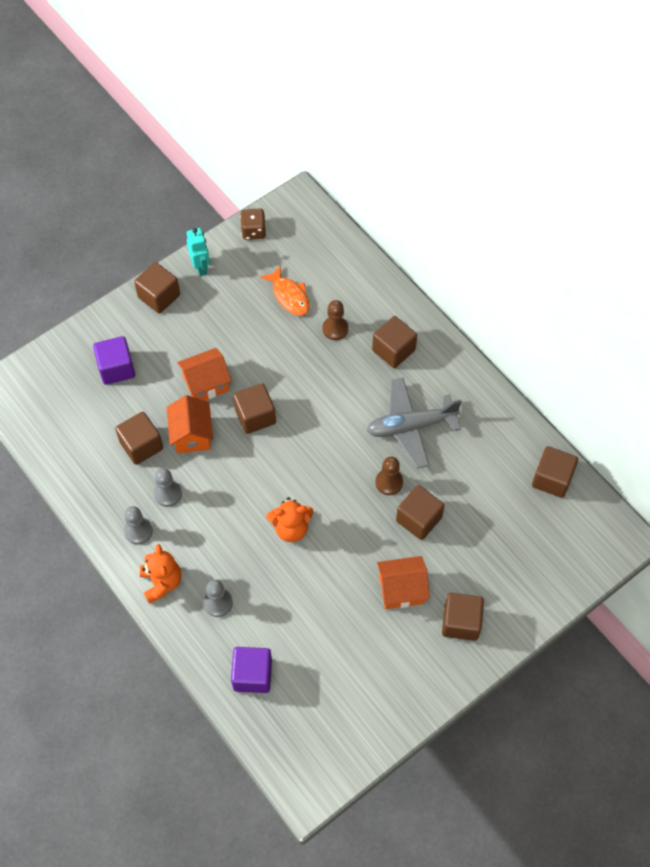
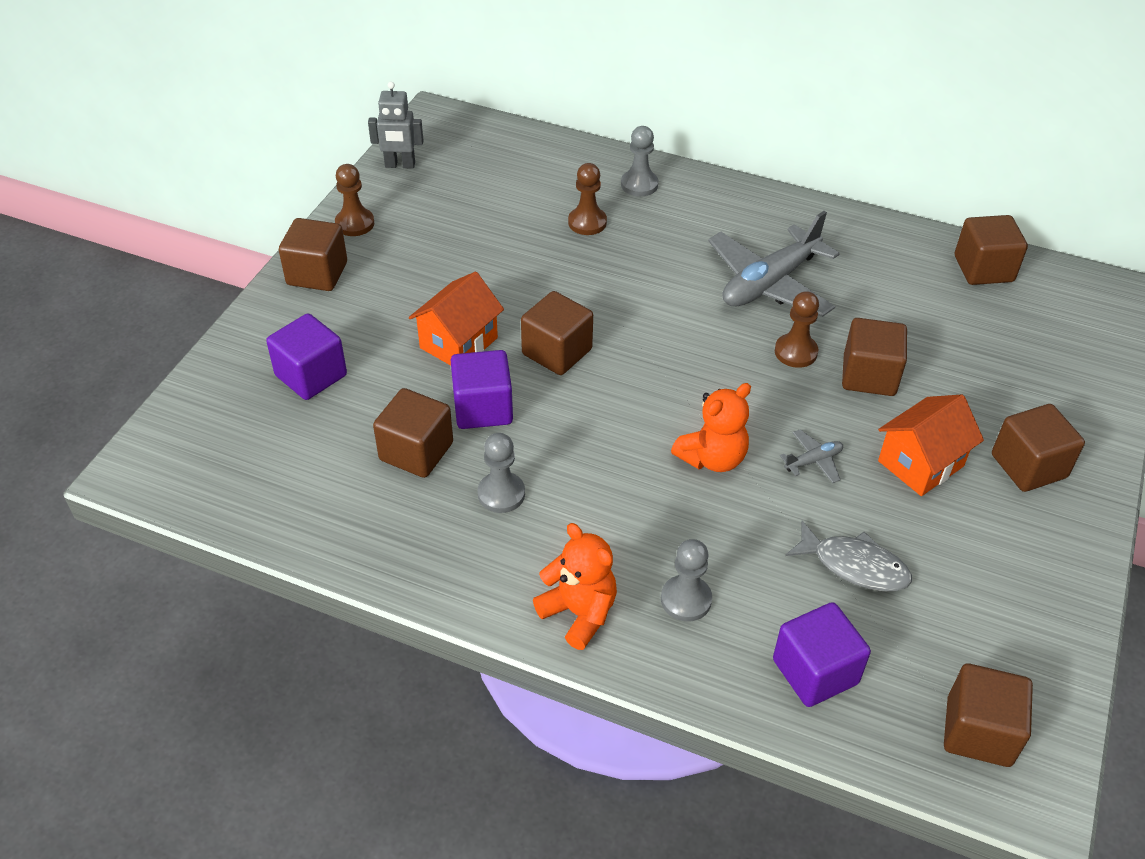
camera: 30 degrees left, 15 degrees down
(138, 531) = (491, 561): grey pawn -> grey pawn (639, 185)
(192, 435) = (483, 408): orange house -> purple cube
(201, 267) = (355, 223): turquoise robot -> brown pawn
(253, 231) = (400, 165): brown dice -> grey robot
(289, 296) = (499, 211): orange fish -> none
(317, 629) = (854, 565): none -> grey fish
(344, 557) = (813, 461): none -> grey plane
(393, 350) = (679, 217): brown cube -> brown cube (978, 731)

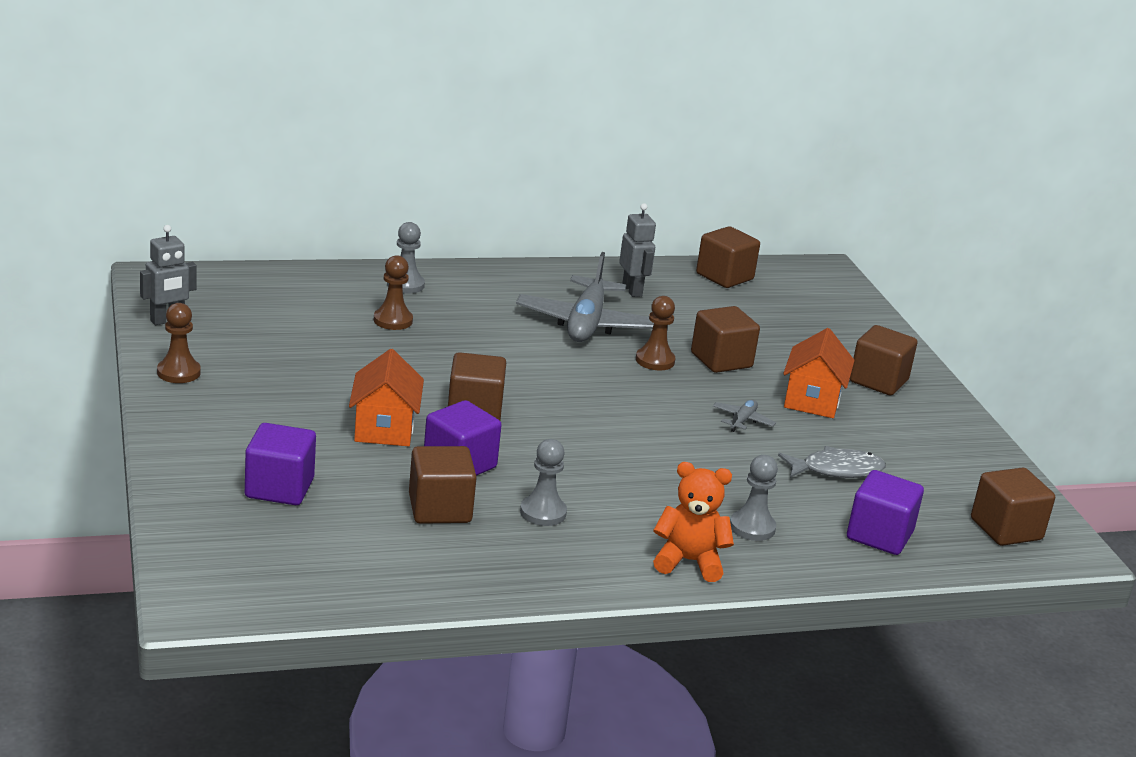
camera: 40 degrees left, 20 degrees down
(317, 273) = (189, 417): brown cube -> none
(712, 458) = (672, 441): orange teddy bear -> none
(861, 256) = (632, 290): none -> grey robot

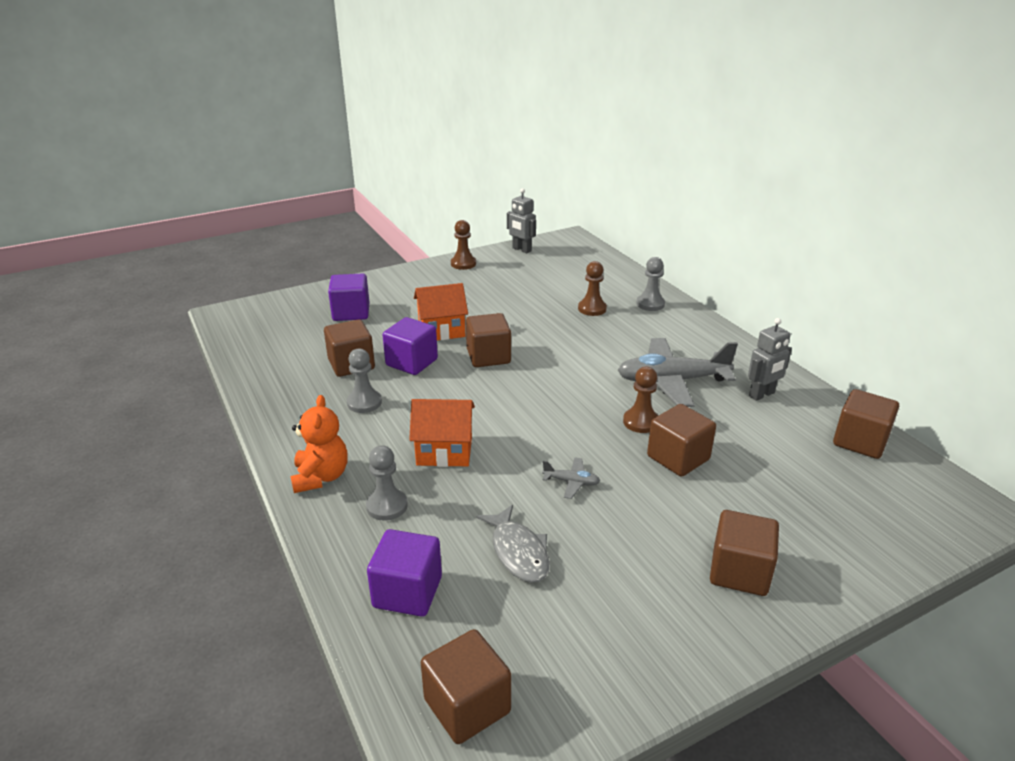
camera: 80 degrees right, 5 degrees up
(812, 400) = (649, 524): orange house -> orange house (444, 451)

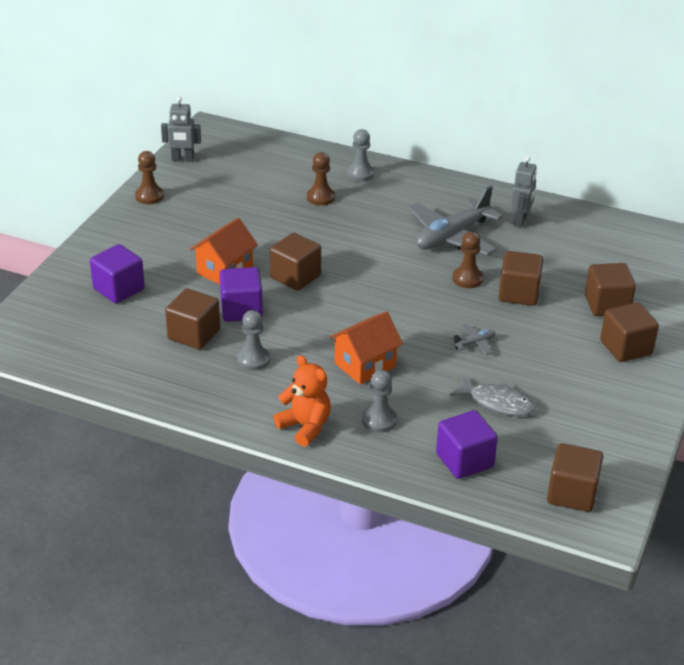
camera: 40 degrees left, 5 degrees up
(860, 441) = (609, 229): brown cube -> brown cube (607, 305)

